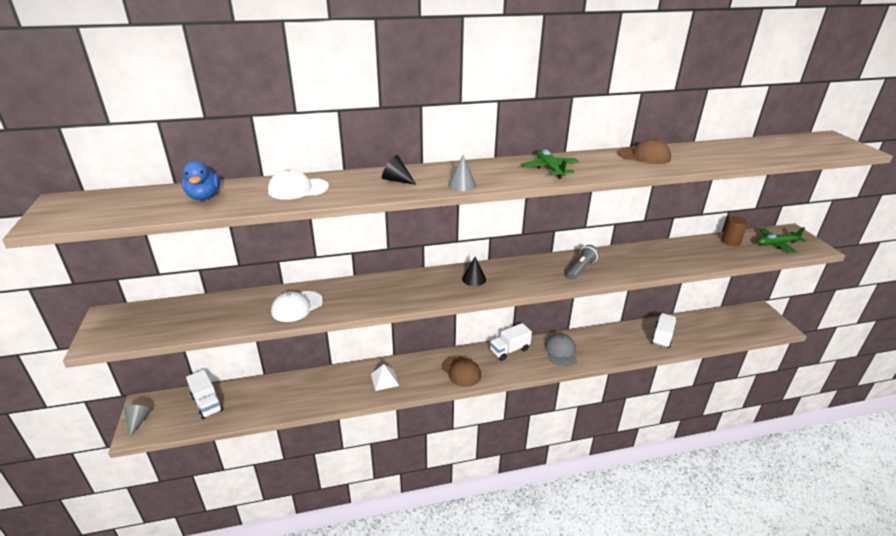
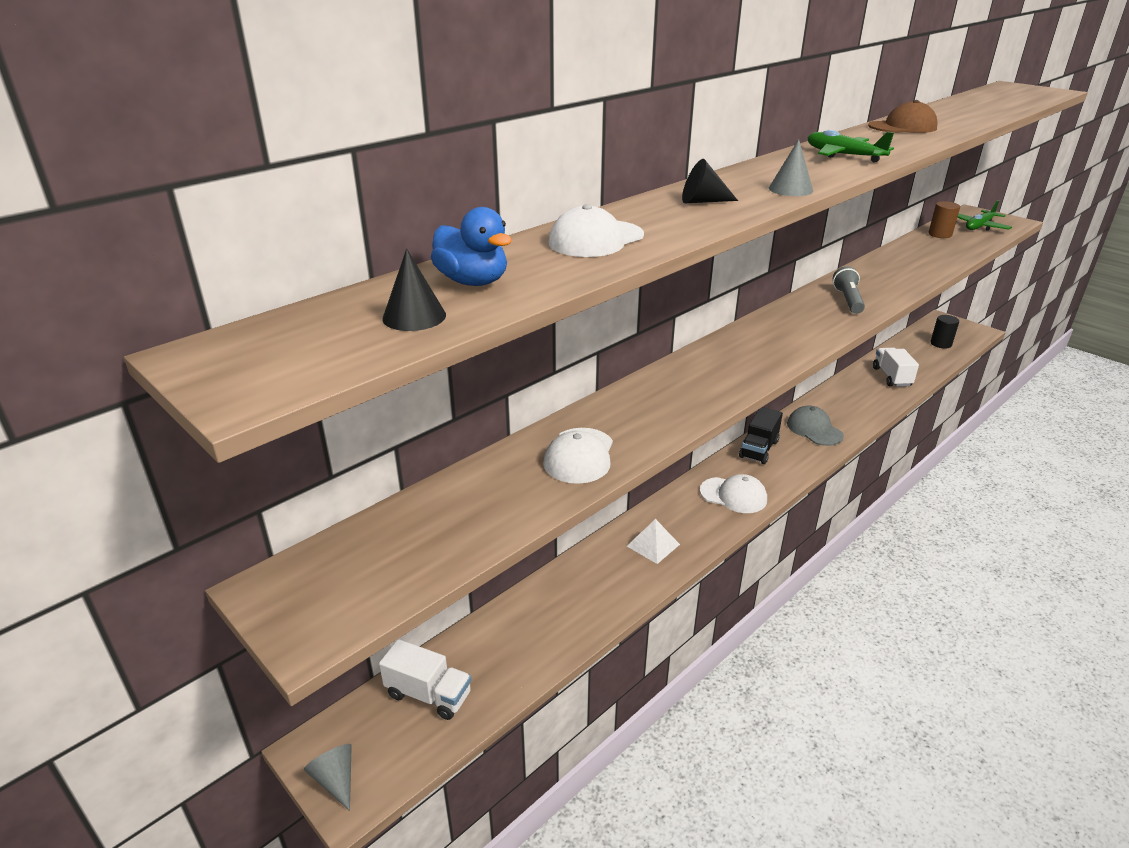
camera: 30 degrees left, 0 degrees up
(461, 371) = (733, 495): brown cap -> white cap
(474, 279) = (753, 346): black cone -> black cone (414, 316)
(509, 350) = (758, 449): white truck -> black truck
(734, 327) = (941, 344): none -> black cylinder

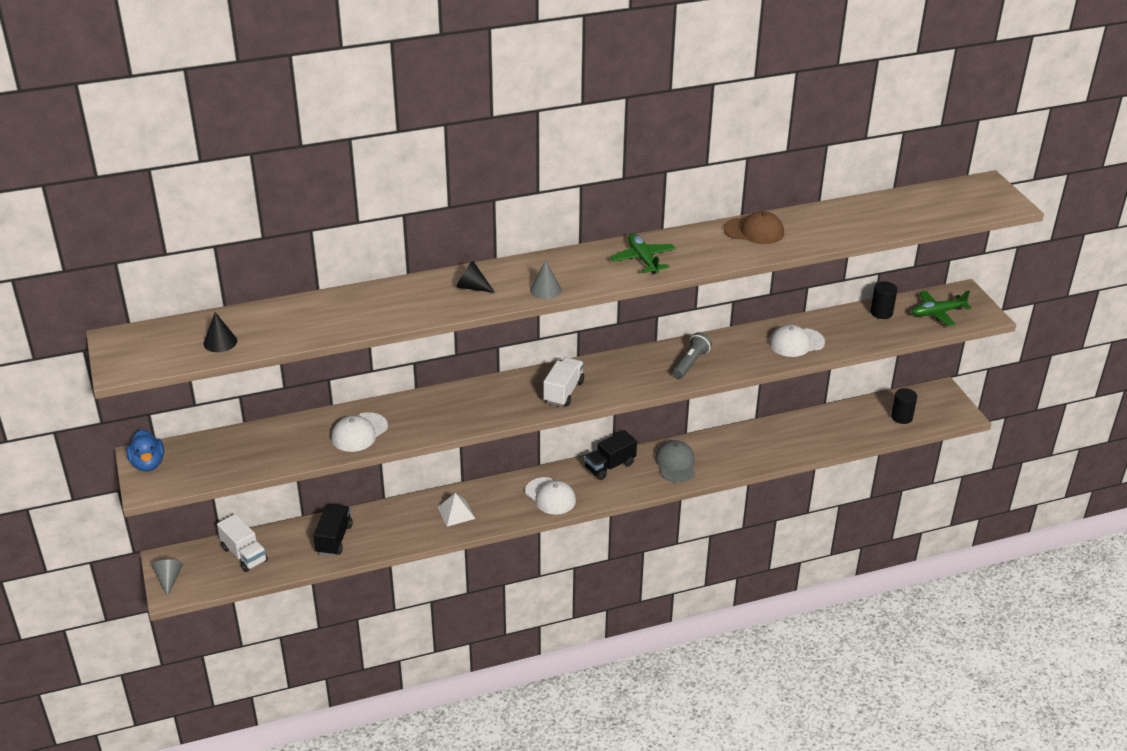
camera: 25 degrees right, 5 degrees up
(473, 282) = (268, 324): blue duck -> blue duck (148, 464)
(536, 627) = (334, 539): none -> black truck
(596, 239) = (366, 307): white cap -> white cap (796, 343)
(891, 377) = (806, 437): white truck -> white truck (563, 392)
(940, 234) = (881, 312): brown cylinder -> black cylinder

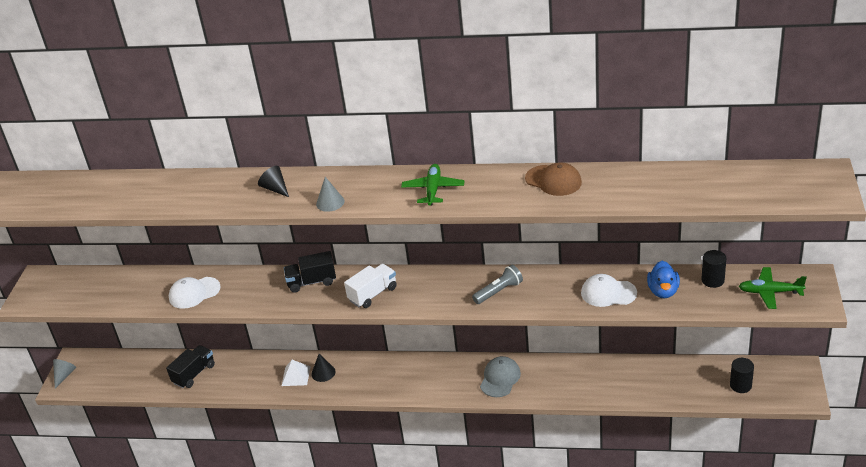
camera: 30 degrees right, 0 degrees up
(148, 464) = (37, 283): blue duck -> blue duck (663, 291)
(220, 342) = (61, 199): black cone -> black cone (323, 373)
(244, 554) = (125, 369): white truck -> none
(550, 496) = (377, 381): white cap -> none
(610, 466) = (443, 366): black truck -> black truck (312, 282)

